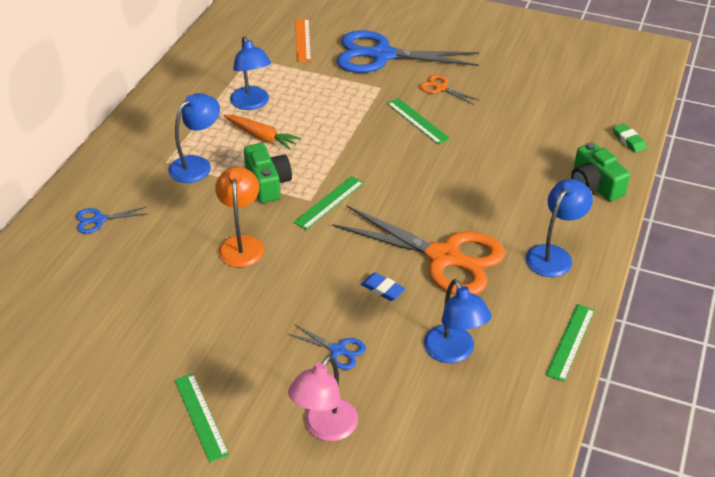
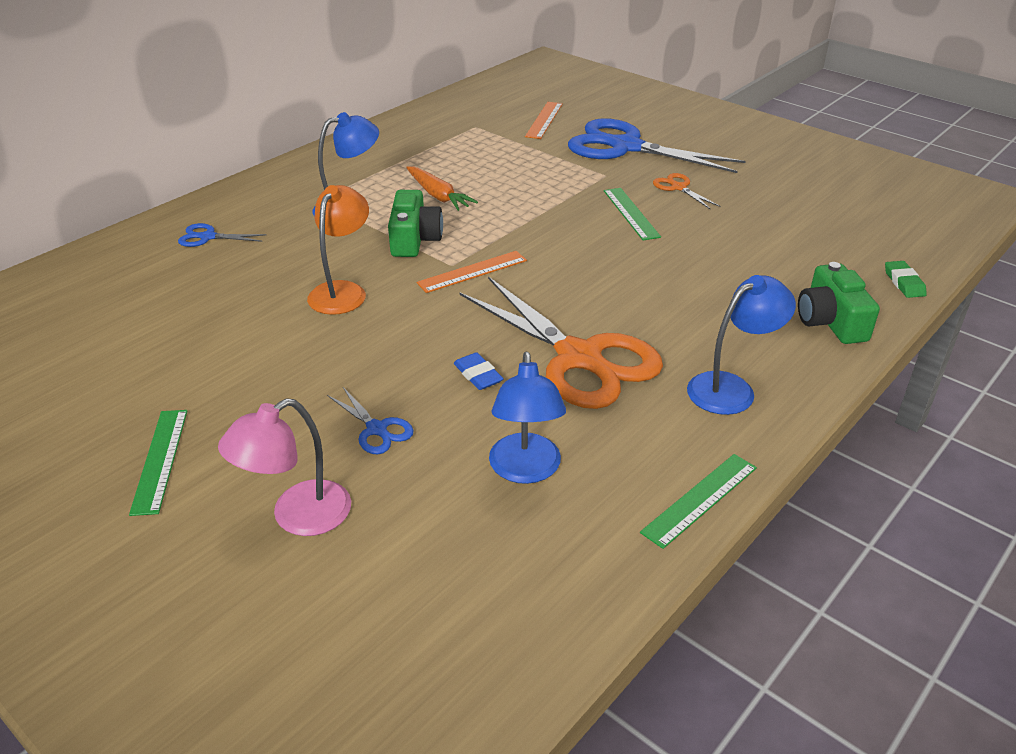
camera: 20 degrees right, 5 degrees down
(252, 104) = (449, 165): blue lamp -> none
(329, 202) = (472, 272): green ruler -> orange ruler

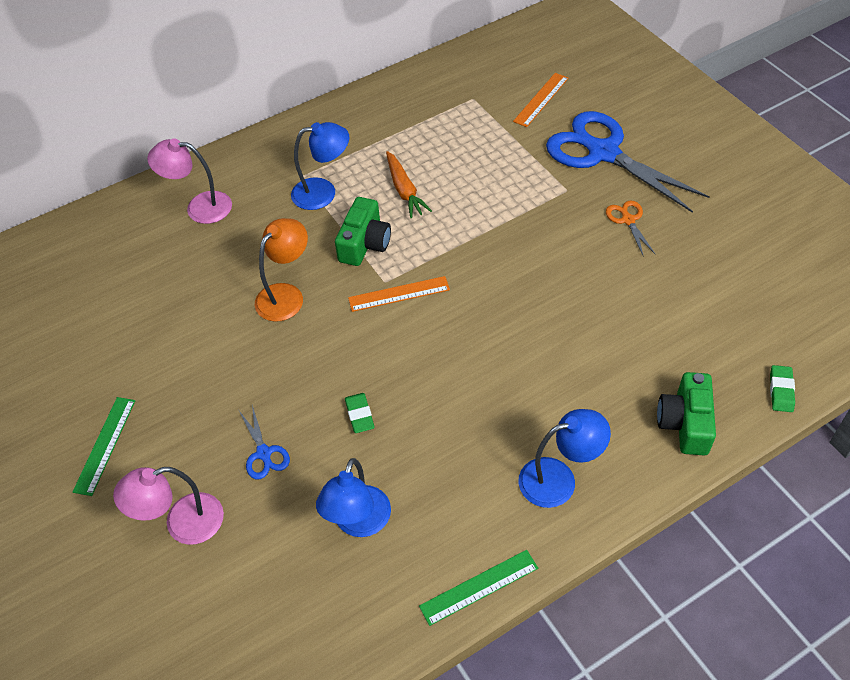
camera: 20 degrees right, 15 degrees up
(207, 237) = (199, 207): blue scissors -> pink lamp
(478, 375) = (359, 415): blue eraser -> green eraser
(580, 358) = (448, 416): orange scissors -> none
(631, 213) = (567, 247): green ruler -> none

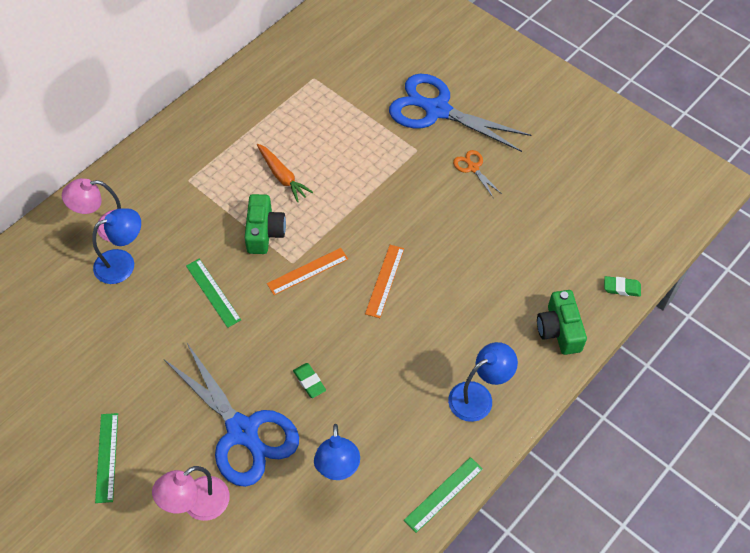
camera: 20 degrees left, 5 degrees up
(264, 454) = (243, 432): blue scissors -> blue scissors, size x2.38
(286, 295) = (213, 292): orange lamp -> green ruler
(323, 192) = (213, 192): blue lamp -> blue lamp (123, 263)
(541, 99) = (372, 69): orange ruler -> orange ruler (385, 281)
(781, 391) = (621, 288): green eraser -> green eraser turned 75 degrees counterclockwise

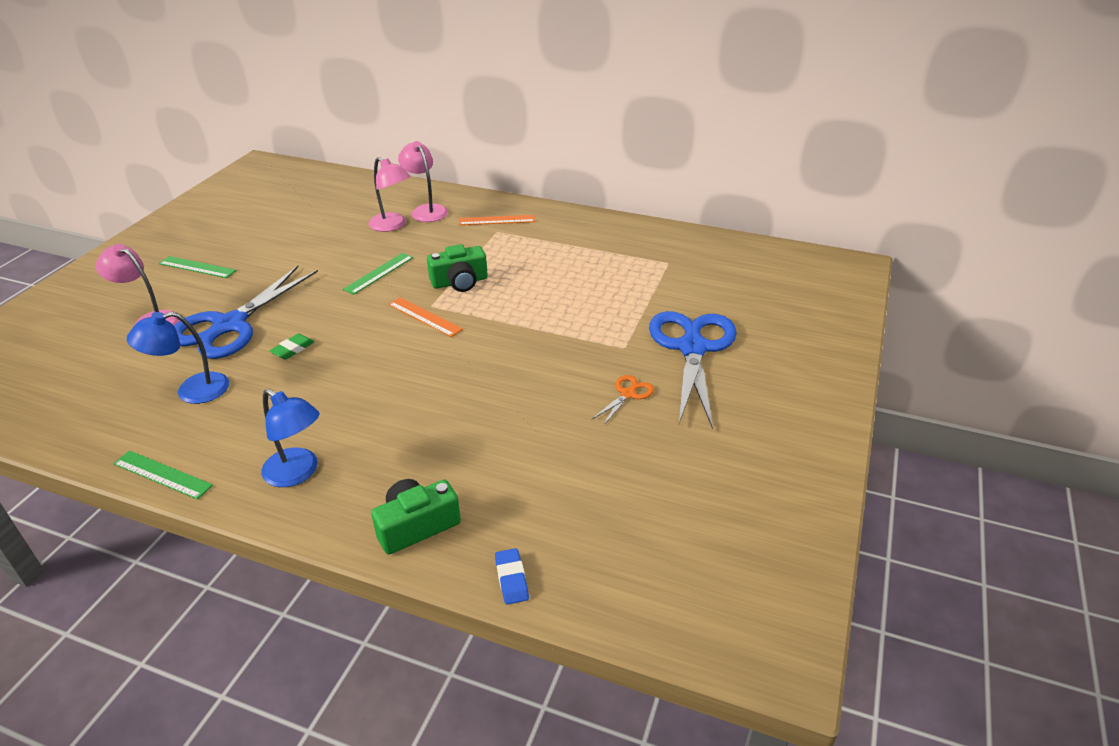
camera: 70 degrees right, 20 degrees down
(107, 457) = (197, 267): green ruler -> green ruler turned 45 degrees clockwise
(123, 263) = (392, 225): blue lamp -> pink lamp
(282, 176) = (532, 275): orange carrot -> none
(385, 281) = (434, 367): orange ruler -> orange ruler (497, 220)
(621, 288) = (511, 579): green eraser -> blue eraser

